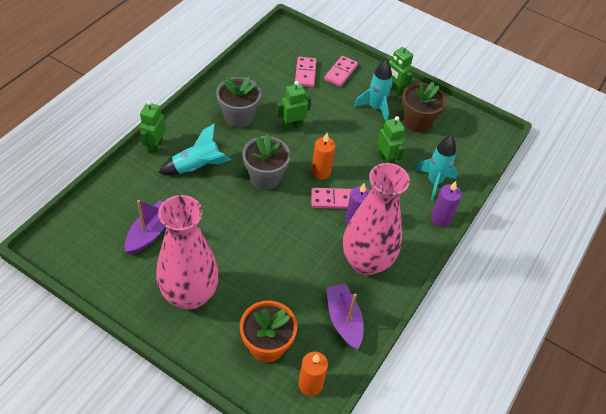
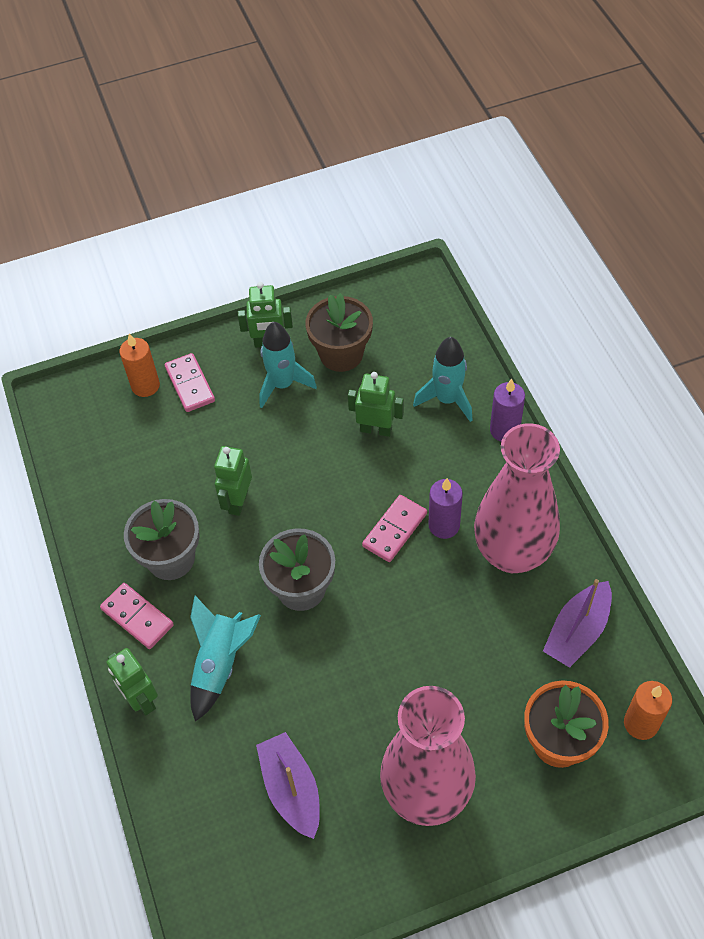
camera: 45 degrees left, 5 degrees up
(305, 73) = (157, 427): pink domino -> pink domino (137, 617)
(321, 172) = (340, 516): orange candle -> orange candle (145, 386)
(343, 320) = (577, 631): purple boat -> purple boat turned 75 degrees counterclockwise

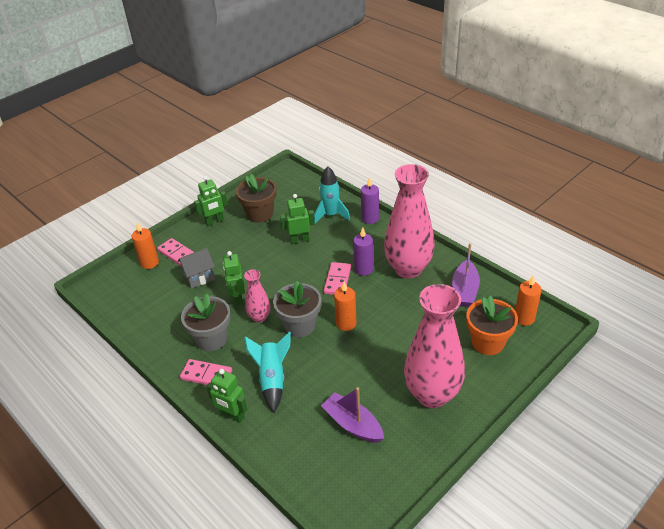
camera: 25 degrees left, 15 degrees down
(201, 441) = (199, 277): none -> grey house
(252, 549) = (259, 317): none -> pink vase
(283, 385) = (233, 237): turquoise rocket -> none
(367, 614) = (346, 323): none -> orange candle

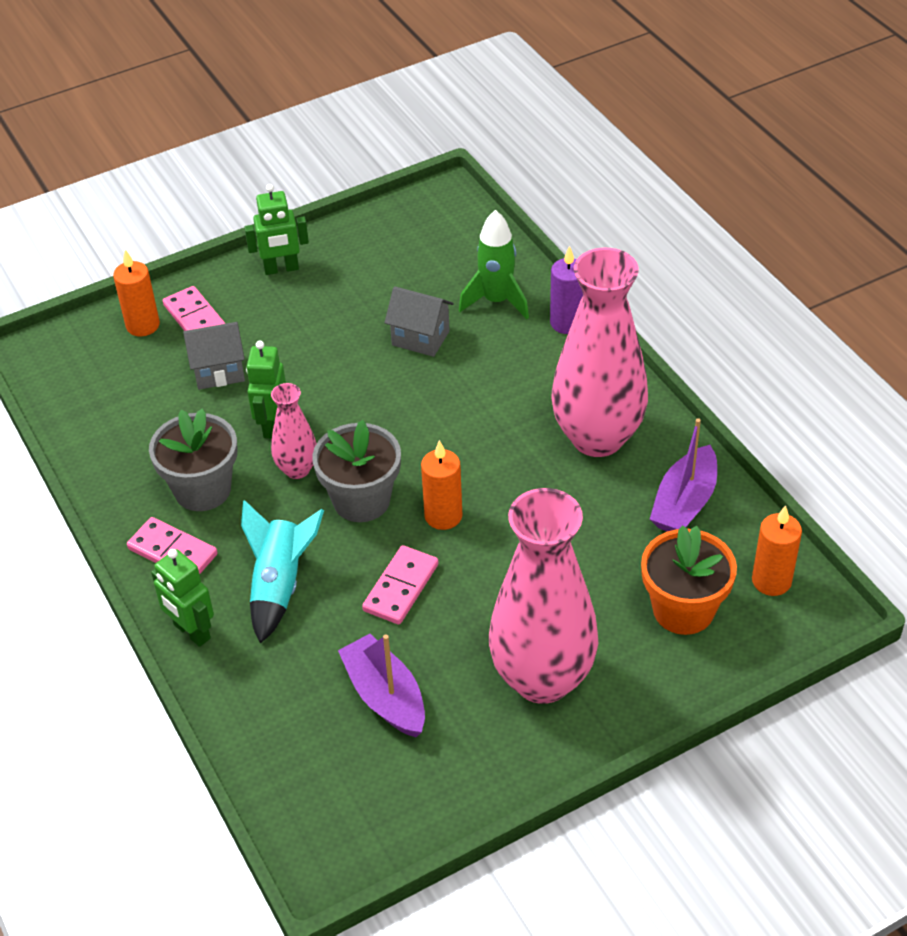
camera: 15 degrees right, 5 degrees up
(259, 214) = (367, 271): brown flower pot -> none
(299, 240) = (420, 338): green robot -> grey house
(331, 215) = (496, 301): turquoise rocket -> green rocket
(337, 280) = (459, 431): pink domino -> pink domino (400, 587)
(363, 269) = (515, 420): purple candle -> none

